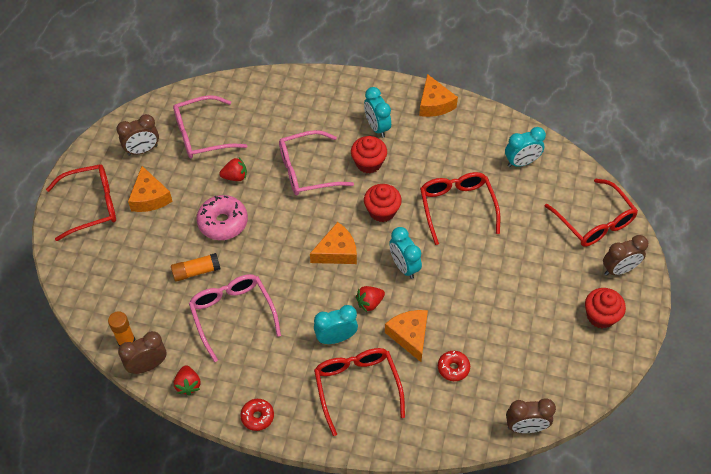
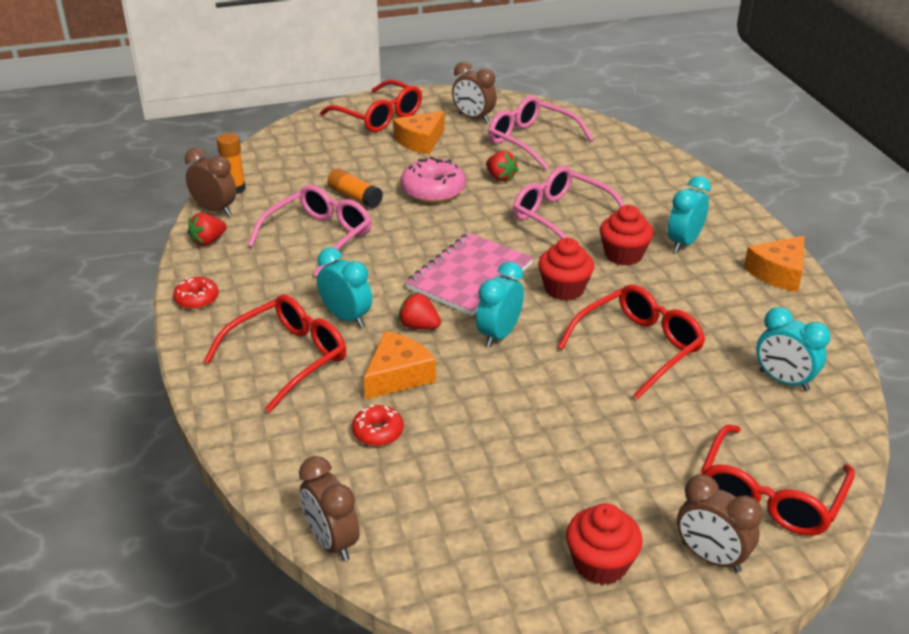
camera: 60 degrees right, 20 degrees down
(336, 251) = (470, 276): orange cheese -> pink notebook

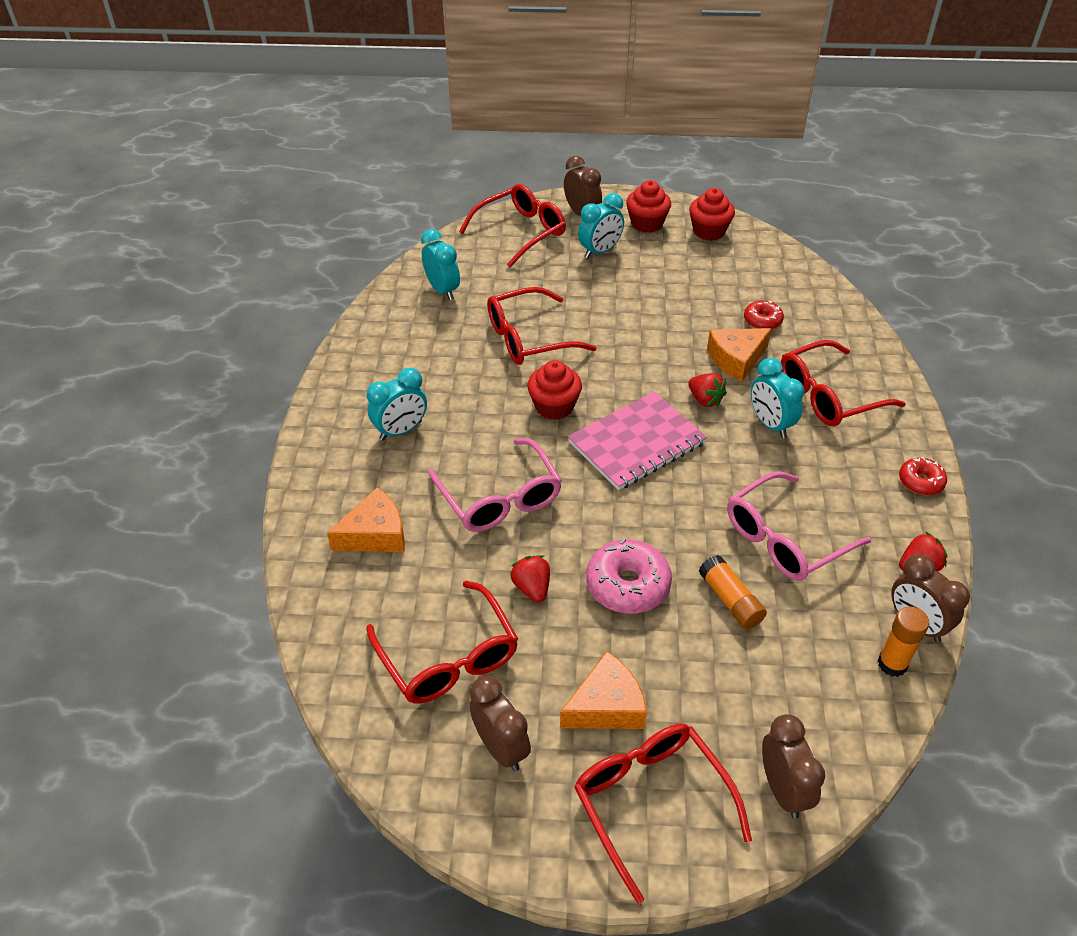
camera: 160 degrees left, 10 degrees up
(332, 542) = (806, 265): brown clock -> brown clock (783, 790)
(499, 335) = (637, 375): turquoise clock -> turquoise clock (600, 251)
(531, 141) = (448, 657): pink glasses -> red glasses
(623, 255) = (471, 431): red cupcake -> red cupcake (709, 231)
(778, 273) = (348, 376): orange cheese -> orange cheese (375, 534)

